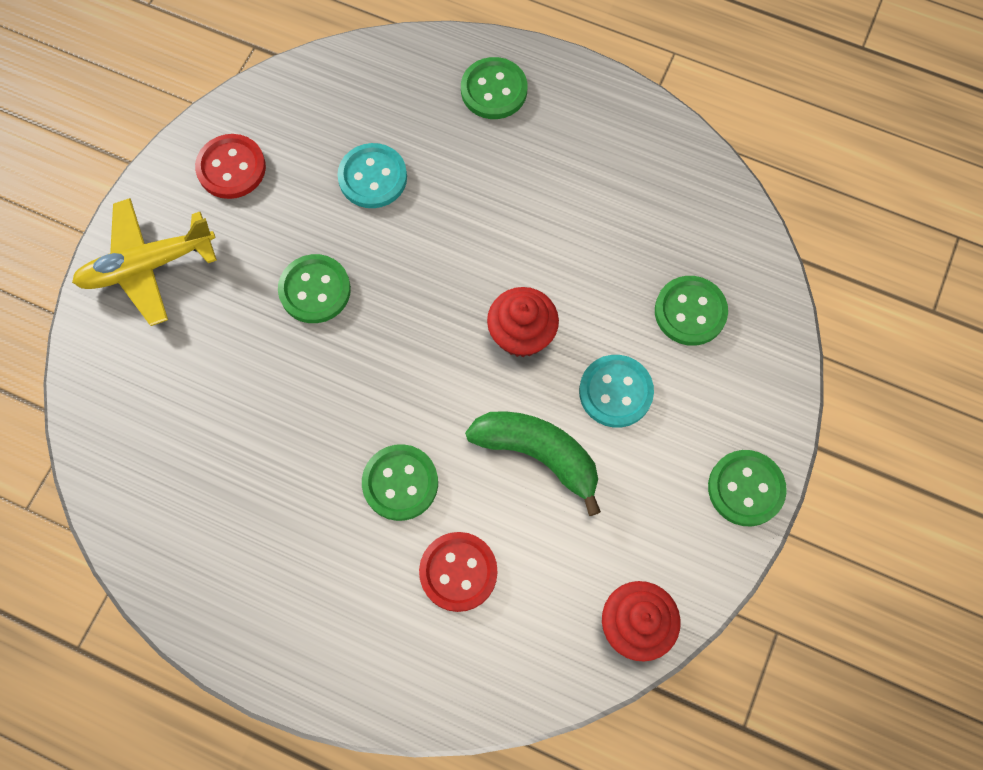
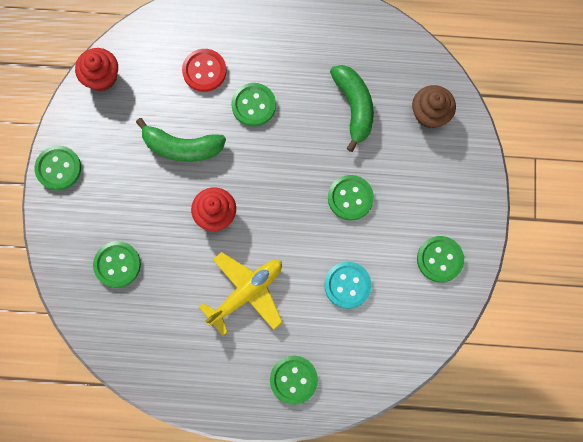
camera: 160 degrees right, 5 degrees up
(135, 372) = (430, 114): none -> brown cupcake
(147, 266) = (457, 177): yellow plane -> yellow plane (246, 293)
(231, 168) = (440, 259): red button -> green button
(245, 424) = (354, 107): none -> green banana
(615, 392) = (148, 198): turquoise button -> none

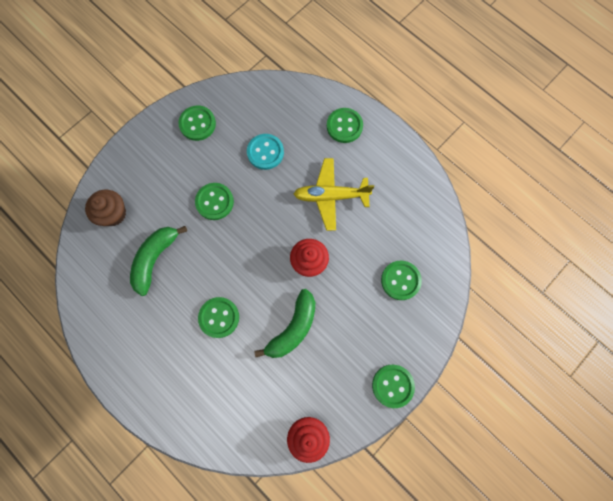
camera: 140 degrees left, 0 degrees up
(182, 147) = (293, 328): green banana -> green banana turned 75 degrees clockwise
(204, 71) = (230, 374): red button -> none

